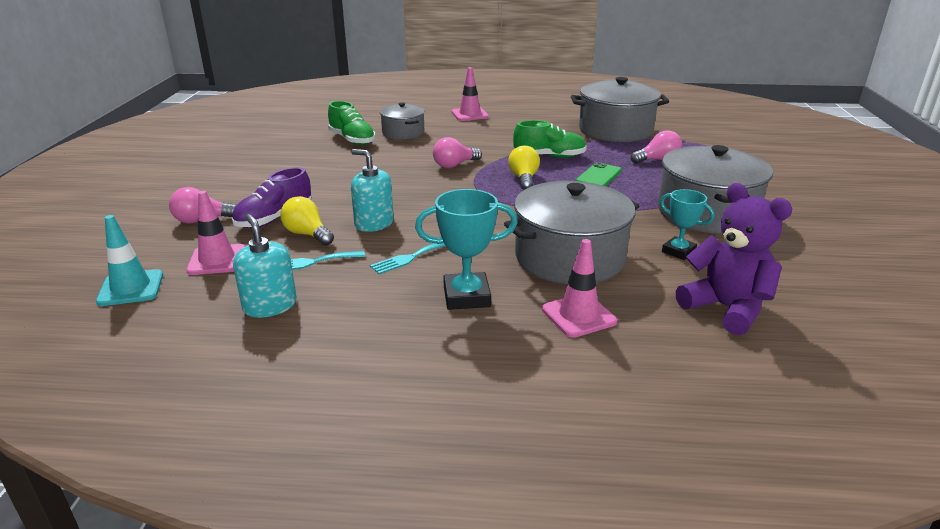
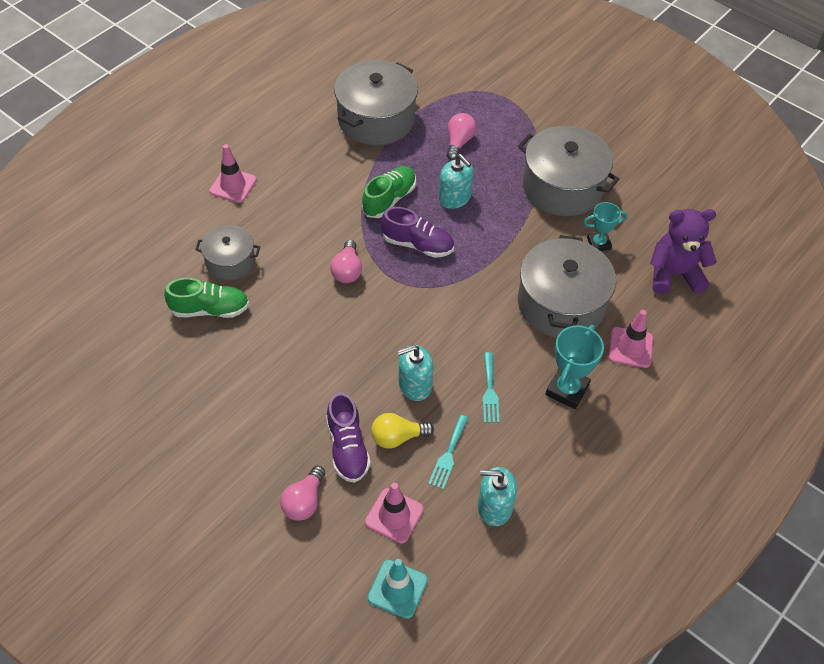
camera: 55 degrees left, 25 degrees up
(524, 179) = (417, 244): yellow light bulb -> purple shoe
(598, 176) = (455, 198): green phone -> turquoise soap dispenser

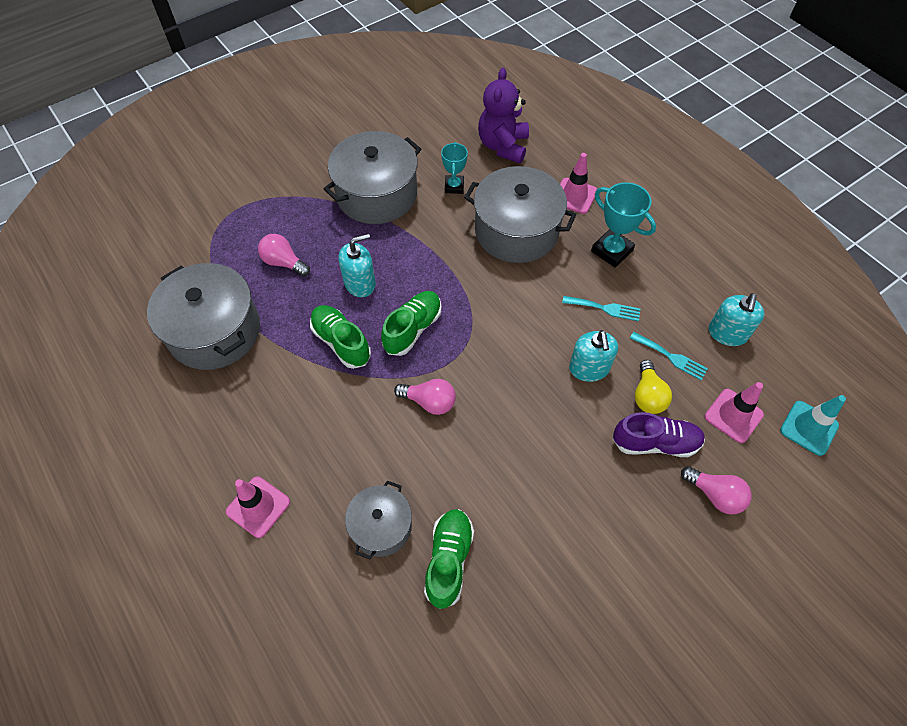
camera: 75 degrees left, 5 degrees up
(417, 244) = (412, 329): purple shoe -> green shoe

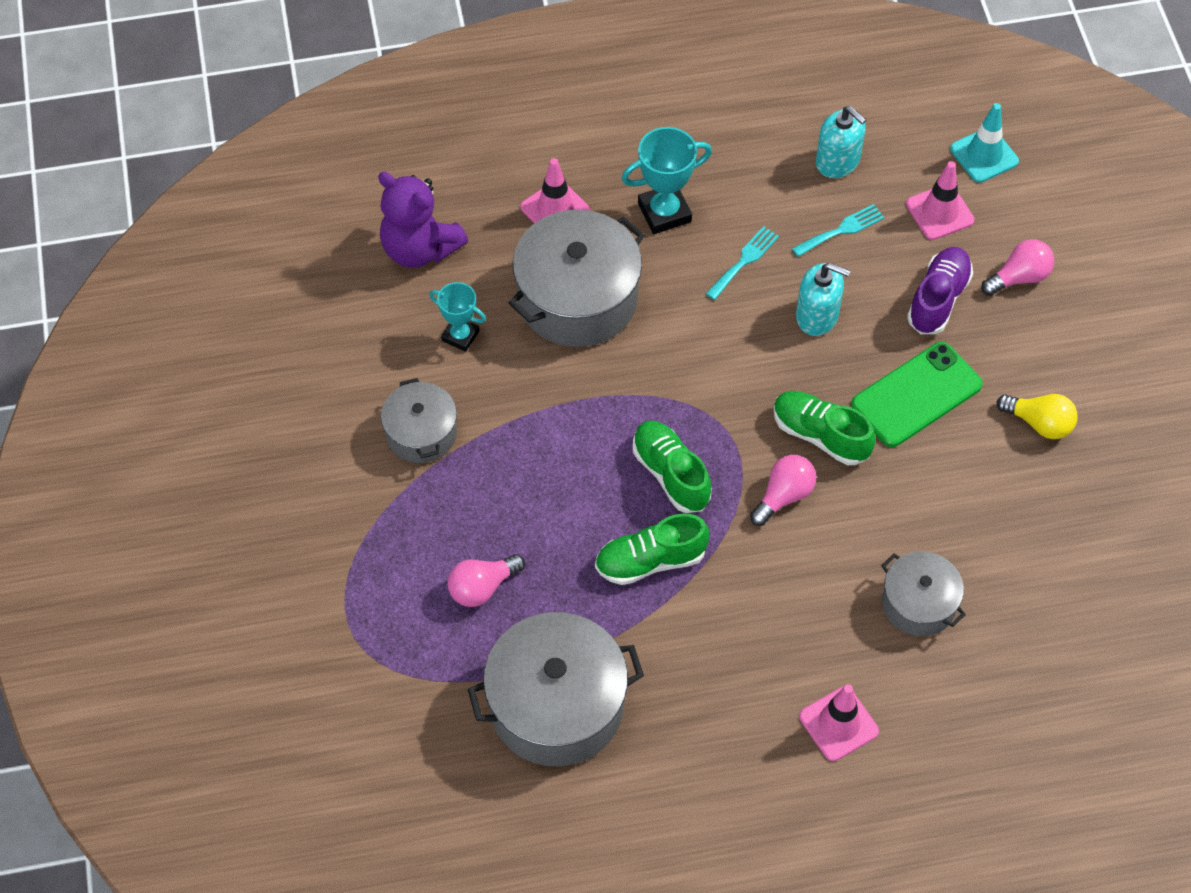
camera: 65 degrees left, 0 degrees up
(360, 283) = (567, 507): turquoise soap dispenser -> none
(377, 194) = (421, 433): grey pot -> grey pot, size x0.57
(449, 560) = (985, 552): green shoe -> green shoe (820, 435)
(561, 458) = (916, 395): none -> green phone
(647, 395) = (879, 277): yellow light bulb -> yellow light bulb (1039, 423)

